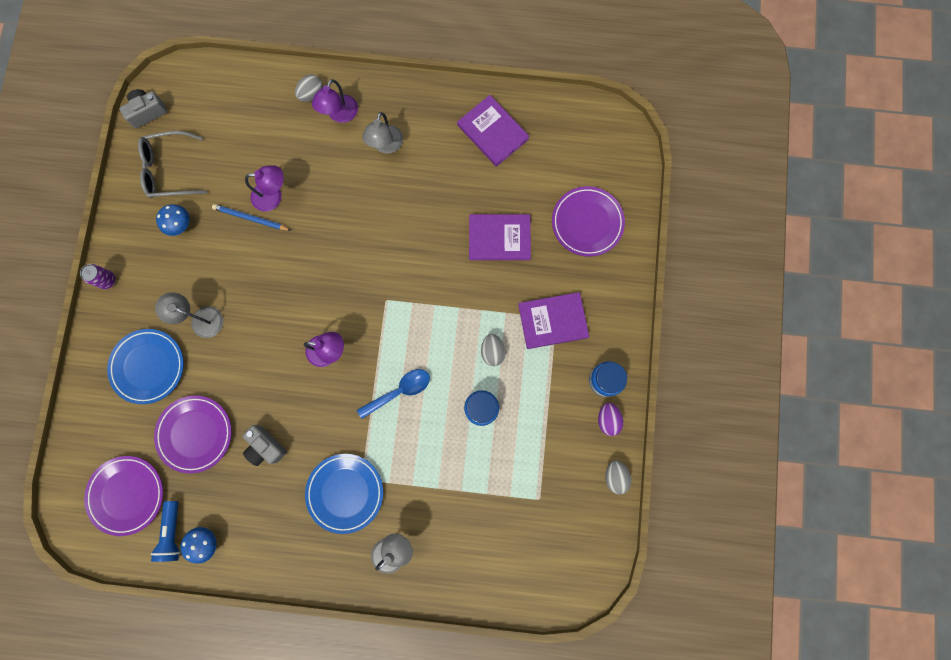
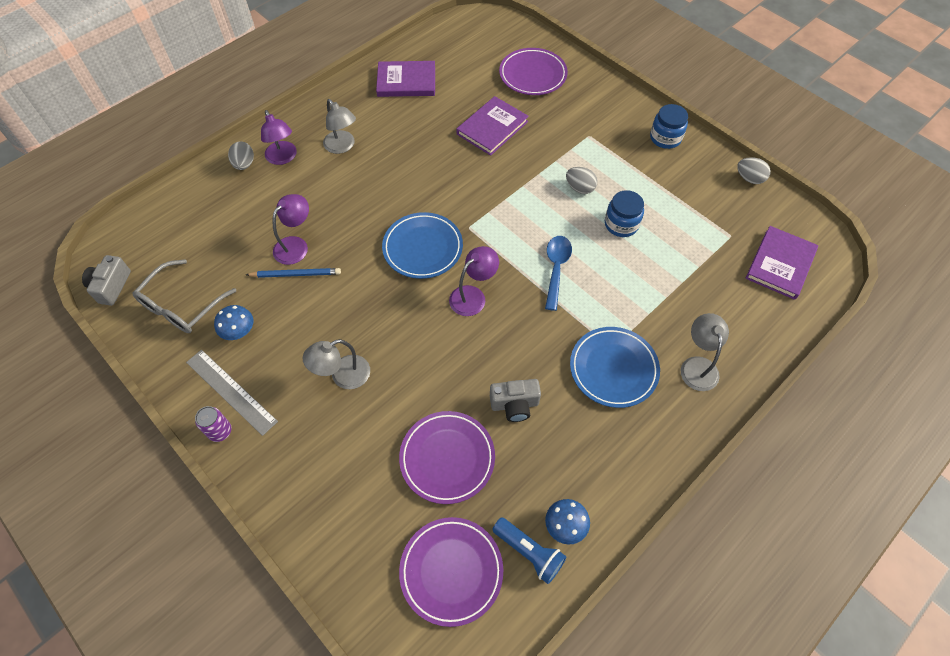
camera: 50 degrees left, 20 degrees down
(137, 261) = (231, 391): none -> grey ruler
(148, 366) = (341, 454): blue plate -> blue plate (423, 248)
(251, 218) = (296, 274): blue pencil -> blue pencil turned 150 degrees counterclockwise
(552, 321) = (589, 138): purple book -> purple book (780, 264)
(608, 420) = (699, 155): purple egg -> none

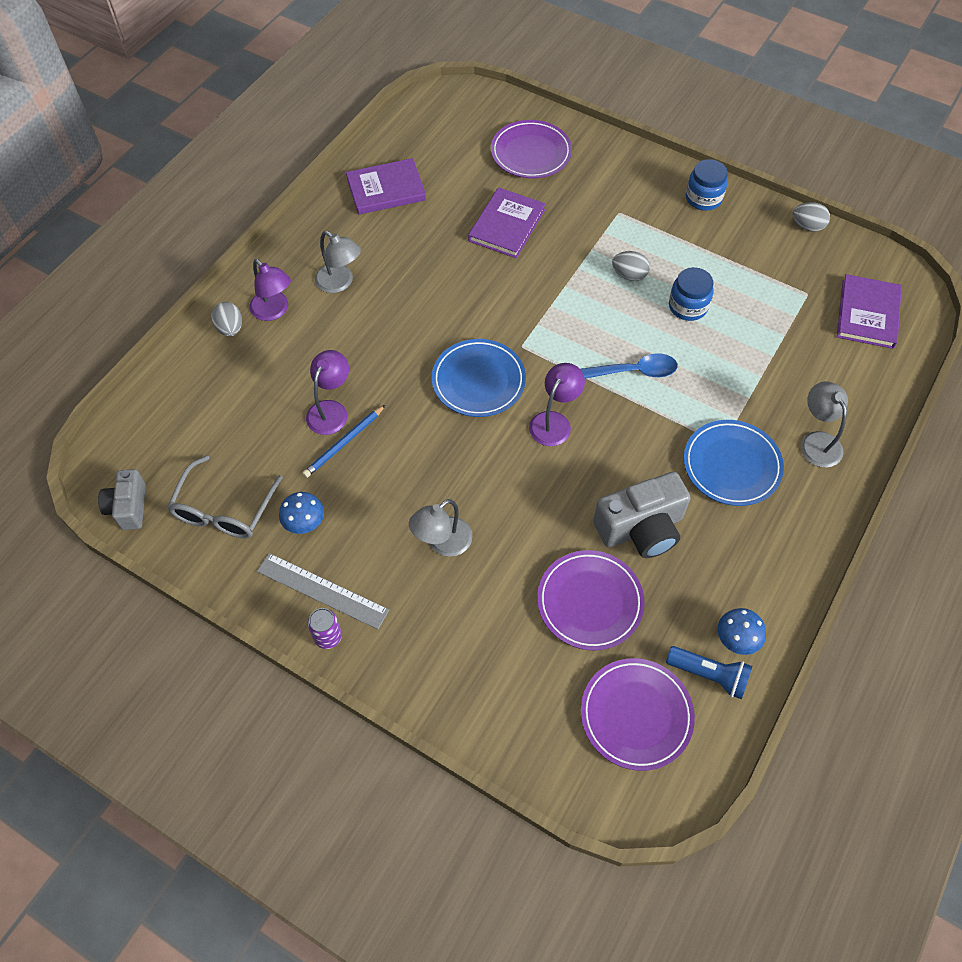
camera: 15 degrees left, 0 degrees up
(296, 274) = (344, 443): blue pencil -> blue pencil turned 150 degrees clockwise
(514, 405) = (641, 528): grey camera -> grey camera, size x1.62
(556, 269) = (634, 371): blue spoon -> blue spoon turned 90 degrees clockwise

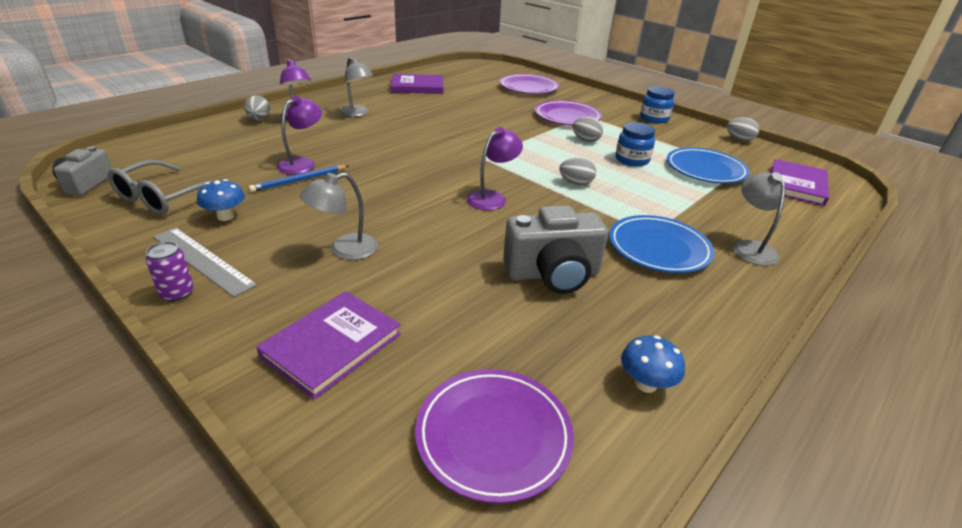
camera: 10 degrees right, 25 degrees down
(478, 381) = (436, 168): blue plate -> blue plate (705, 170)
(507, 225) = (497, 109): purple book -> purple book (332, 345)
(589, 602) = (476, 318): purple plate -> purple plate (567, 117)
(634, 371) = (576, 183): blue spoon -> grey egg
(709, 675) = (603, 412): blue flashlight -> none

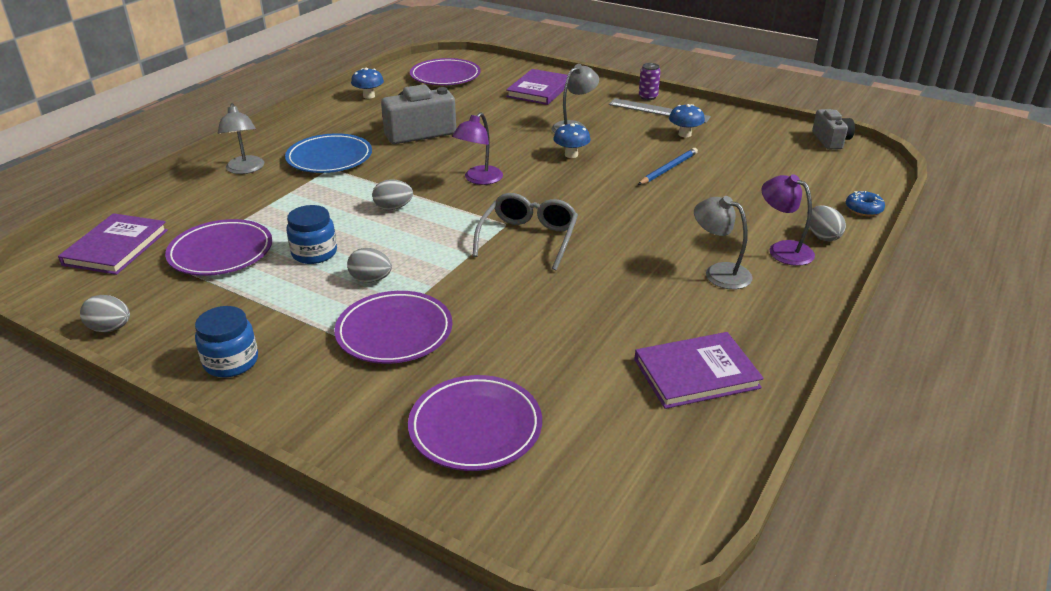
camera: 170 degrees right, 0 degrees up
(163, 198) = (752, 140): grey glasses -> grey glasses (528, 238)
(195, 128) = (863, 209): none -> blue donut
(302, 163) = (688, 185): purple lamp -> none
(381, 210) = (571, 155): none -> blue mushroom
(705, 170) = (221, 252): blue plate -> purple plate

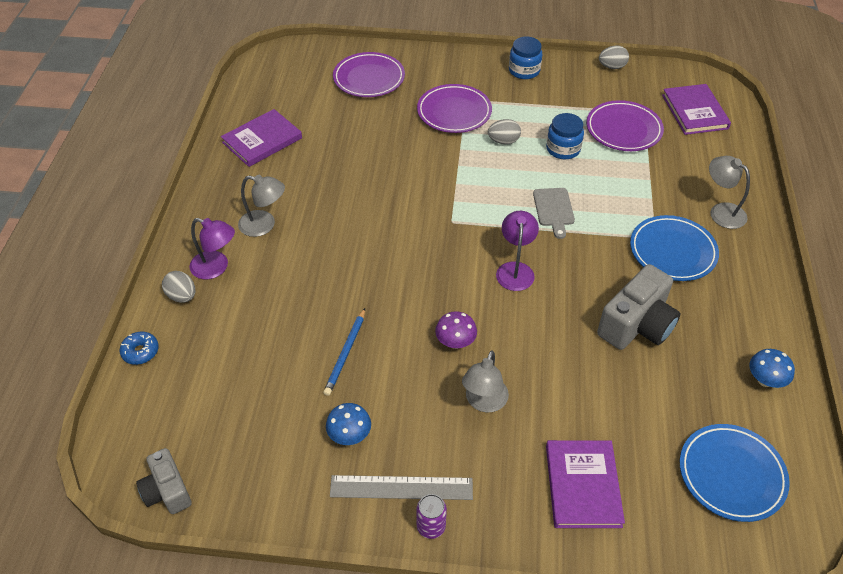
camera: 155 degrees right, 15 degrees up
(393, 208) = (554, 209): grey egg -> grey cutting board
(445, 76) = (731, 474): purple plate -> blue plate
(528, 238) = (424, 212): grey glasses -> none
(571, 155) = (455, 342): blue mushroom -> purple mushroom

